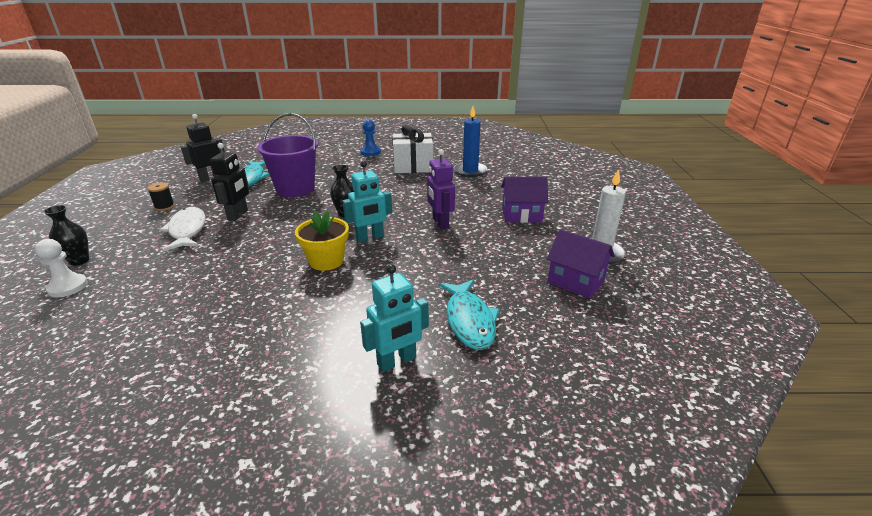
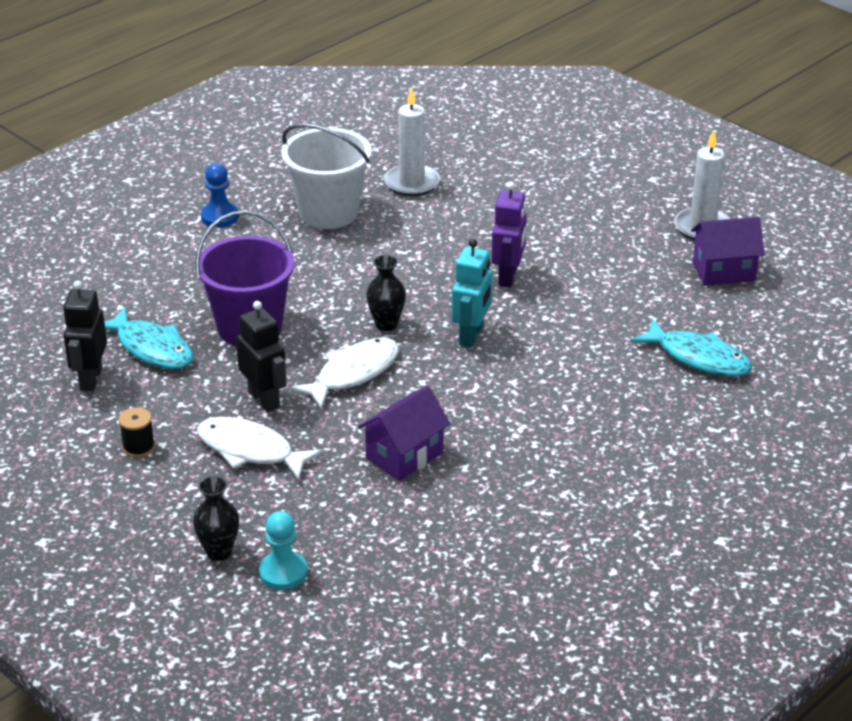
camera: 45 degrees left, 5 degrees up
(68, 287) = (283, 572): white pawn -> turquoise pawn
(289, 224) = (353, 373): none -> white fish
(326, 261) = (480, 385): yellow flower pot -> none
(397, 361) = (700, 422): turquoise robot -> none
(413, 167) = (328, 212): white gift -> white bucket
(440, 223) = (508, 277): purple robot -> purple robot turned 105 degrees counterclockwise
(470, 171) = (412, 183): blue candle -> white candle
(521, 215) = (571, 220): purple house -> purple house (404, 455)

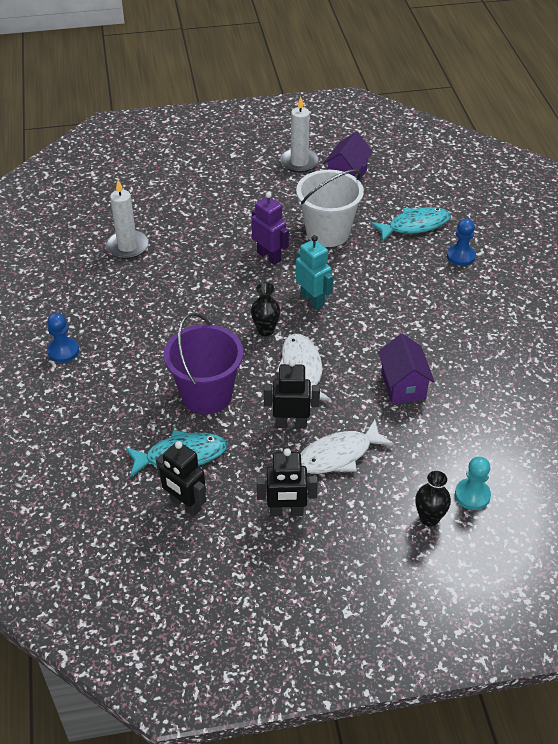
camera: 55 degrees left, 10 degrees up
(138, 447) = (286, 512): black spool -> black robot
(328, 212) = (117, 298): white bucket -> white bucket (327, 232)
(686, 415) = (460, 256): none -> blue pawn

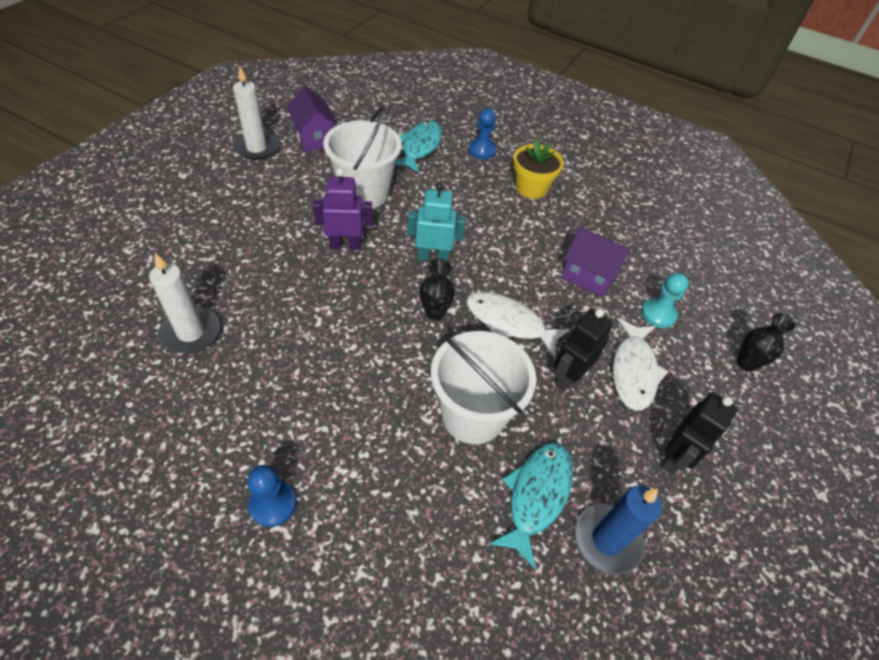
camera: 55 degrees left, 5 degrees up
(185, 504) = (607, 540): black robot -> blue candle
(206, 395) = (473, 415): purple bucket -> white bucket
(457, 305) = (531, 188): none -> yellow flower pot
(472, 495) = (738, 321): turquoise pawn -> turquoise pawn (658, 314)

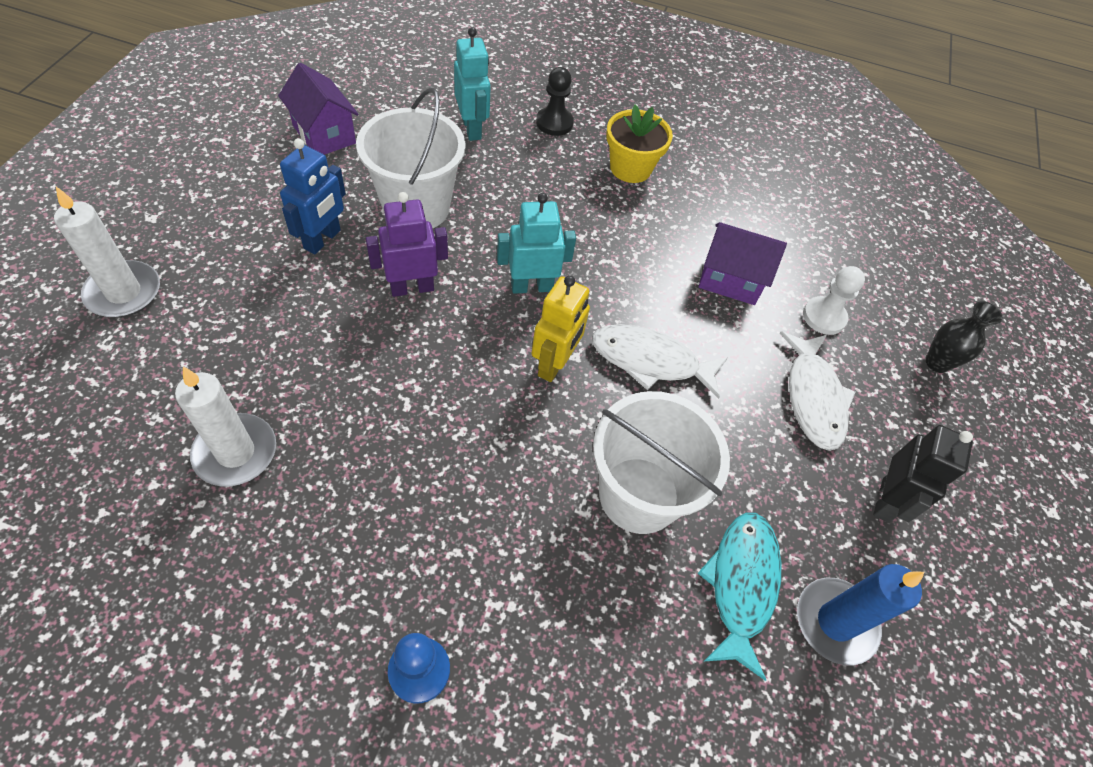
camera: 15 degrees left, 5 degrees up
(256, 148) = (247, 161): white candle -> white candle (123, 292)
(292, 205) = (323, 239): none -> blue robot
(420, 147) = (472, 129): turquoise fish -> turquoise robot
(434, 313) = (554, 364): black vase -> yellow robot
(482, 150) = (554, 123): blue pawn -> black pawn
(568, 377) = (740, 421): black robot -> none
(658, 314) = (824, 317): turquoise pawn -> white pawn

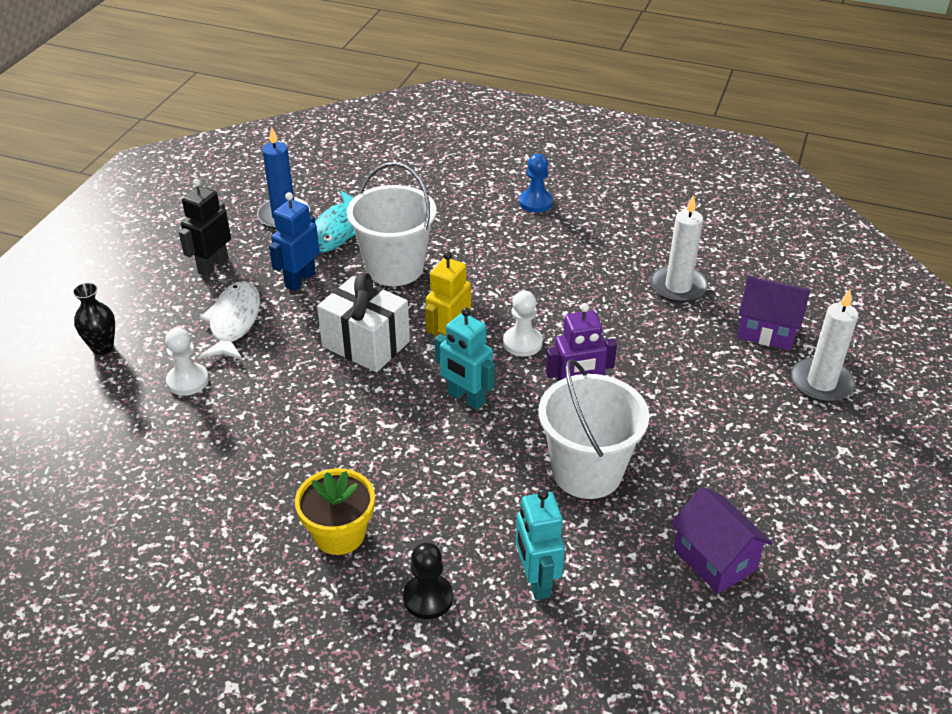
camera: 170 degrees left, 15 degrees down
(323, 239) = (671, 434): blue robot -> blue robot (300, 280)
(466, 358) = (522, 343): none -> white pawn
(531, 286) = (466, 398): turquoise robot -> turquoise robot turned 45 degrees clockwise
(650, 361) = (366, 344): white fish -> white gift
(730, 280) = (266, 411): purple house -> purple house (767, 331)

